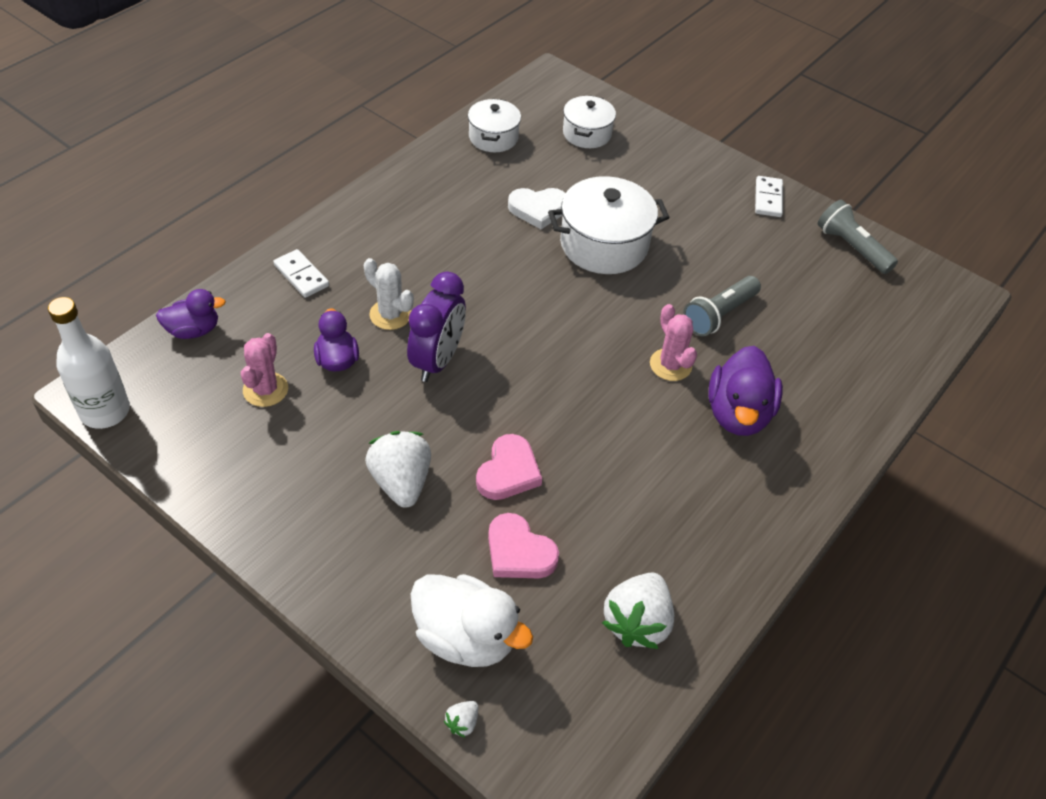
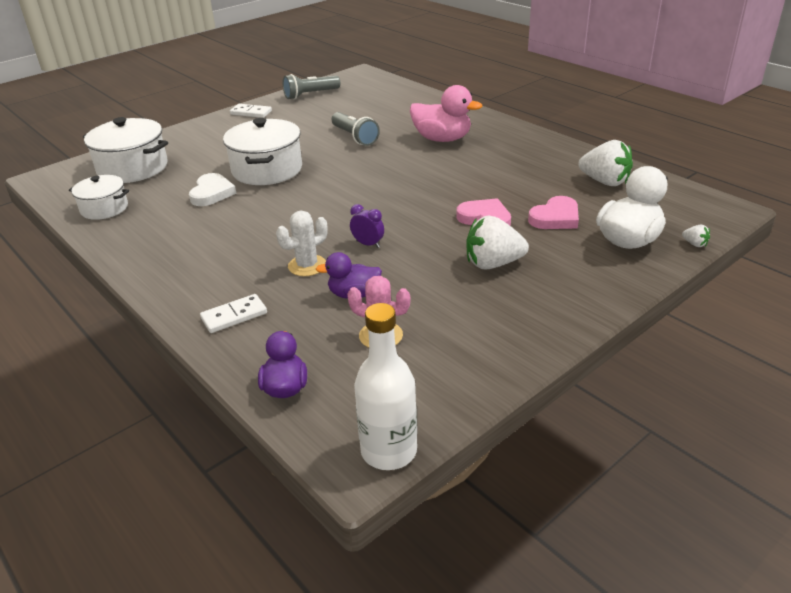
camera: 75 degrees left, 15 degrees down
(437, 360) = (368, 244): purple clock -> purple clock, size x0.51
(587, 134) = (133, 168): white pot -> white pot, size x1.64
(670, 365) = (396, 156): pink cactus -> none
(738, 414) = (442, 139): purple duck -> pink duck

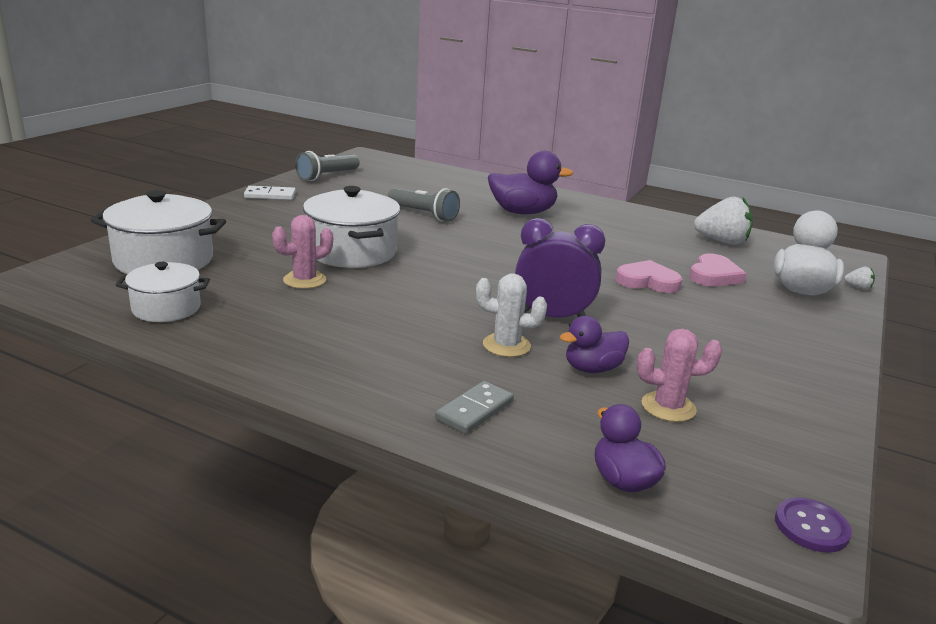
camera: 25 degrees left, 10 degrees down
(212, 193) = (304, 280): white heart -> pink cactus
(234, 316) = (474, 410): white domino -> grey domino
(307, 266) = (506, 345): white cactus -> white cactus turned 75 degrees clockwise
(368, 244) = (552, 317): purple clock -> purple clock, size x1.97
(389, 451) = (811, 527): white bottle -> purple button
(442, 139) = (522, 212): pink duck -> purple duck
(493, 264) = (703, 322): white strawberry -> none

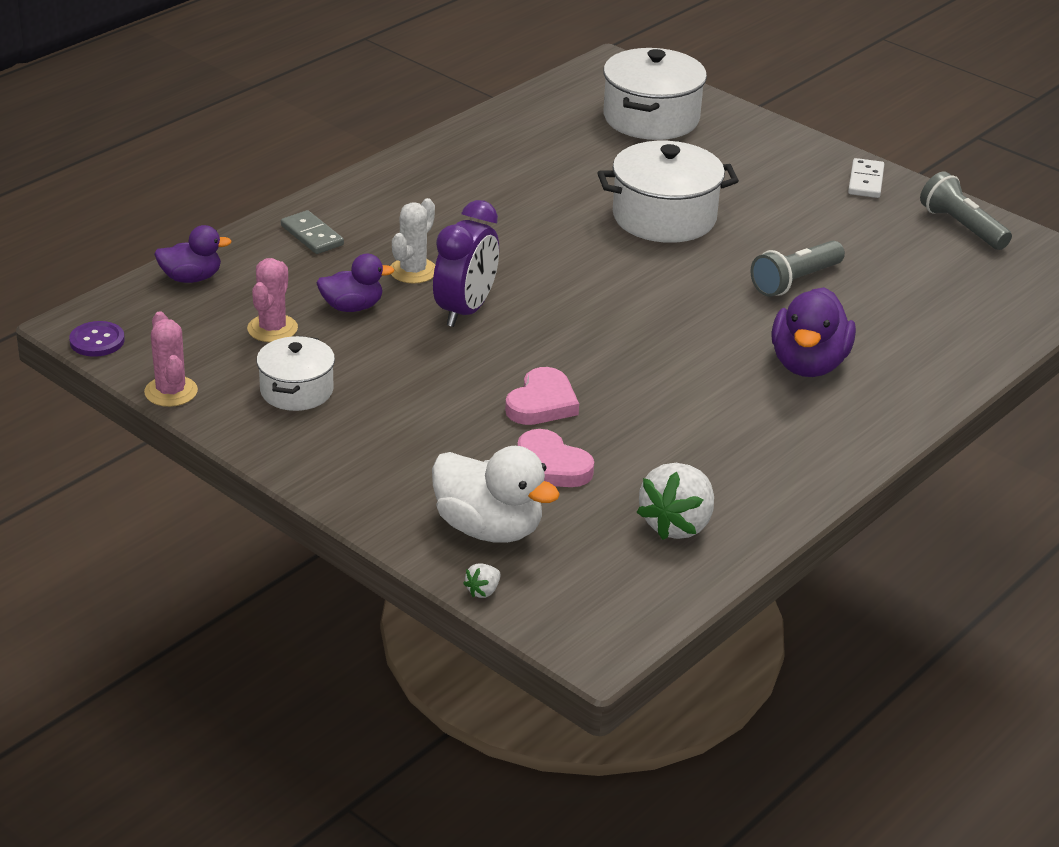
camera: 105 degrees right, 10 degrees up
(166, 308) = (538, 119): white pot -> white pot (296, 390)
(304, 280) = (588, 185): pink cactus -> pink cactus (171, 392)
(592, 369) = (352, 307): purple duck -> purple duck turned 90 degrees clockwise

